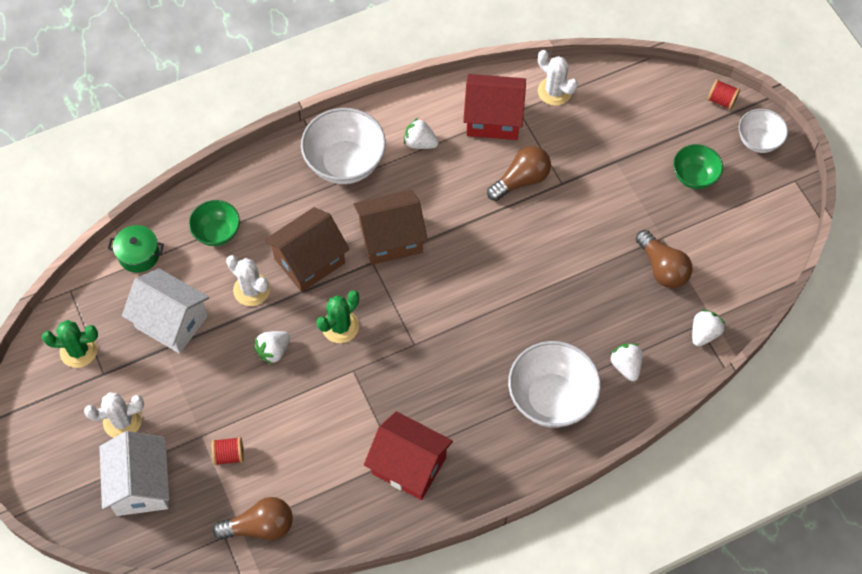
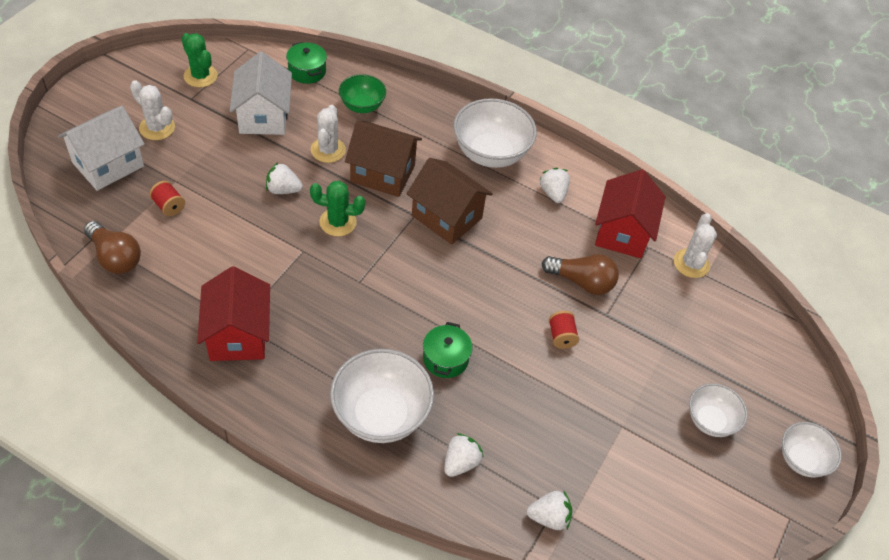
camera: 50 degrees right, 10 degrees down
(493, 119) = (622, 232): red house -> red house turned 45 degrees clockwise
(530, 323) = (445, 359): none -> green pot
(662, 268) = (590, 442): brown light bulb -> none
(694, 176) = (710, 421): green bowl -> white bowl
(721, 100) = (812, 403): red spool -> red spool (561, 336)

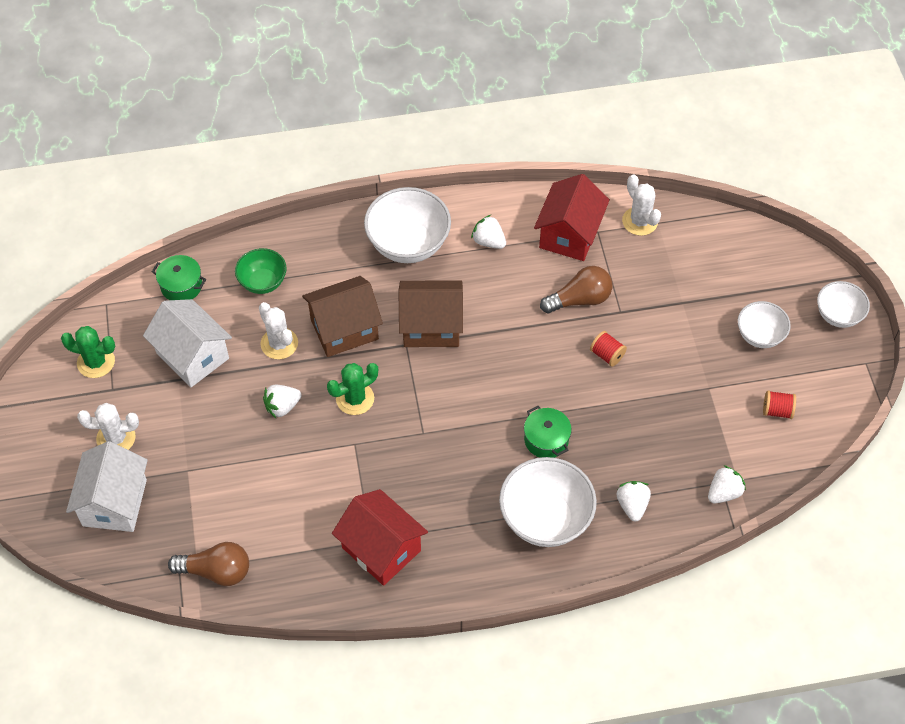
camera: 35 degrees left, 5 degrees up
(169, 206) = (208, 495): red spool -> red spool (777, 411)
(622, 232) = (569, 234): red house -> red house turned 45 degrees clockwise

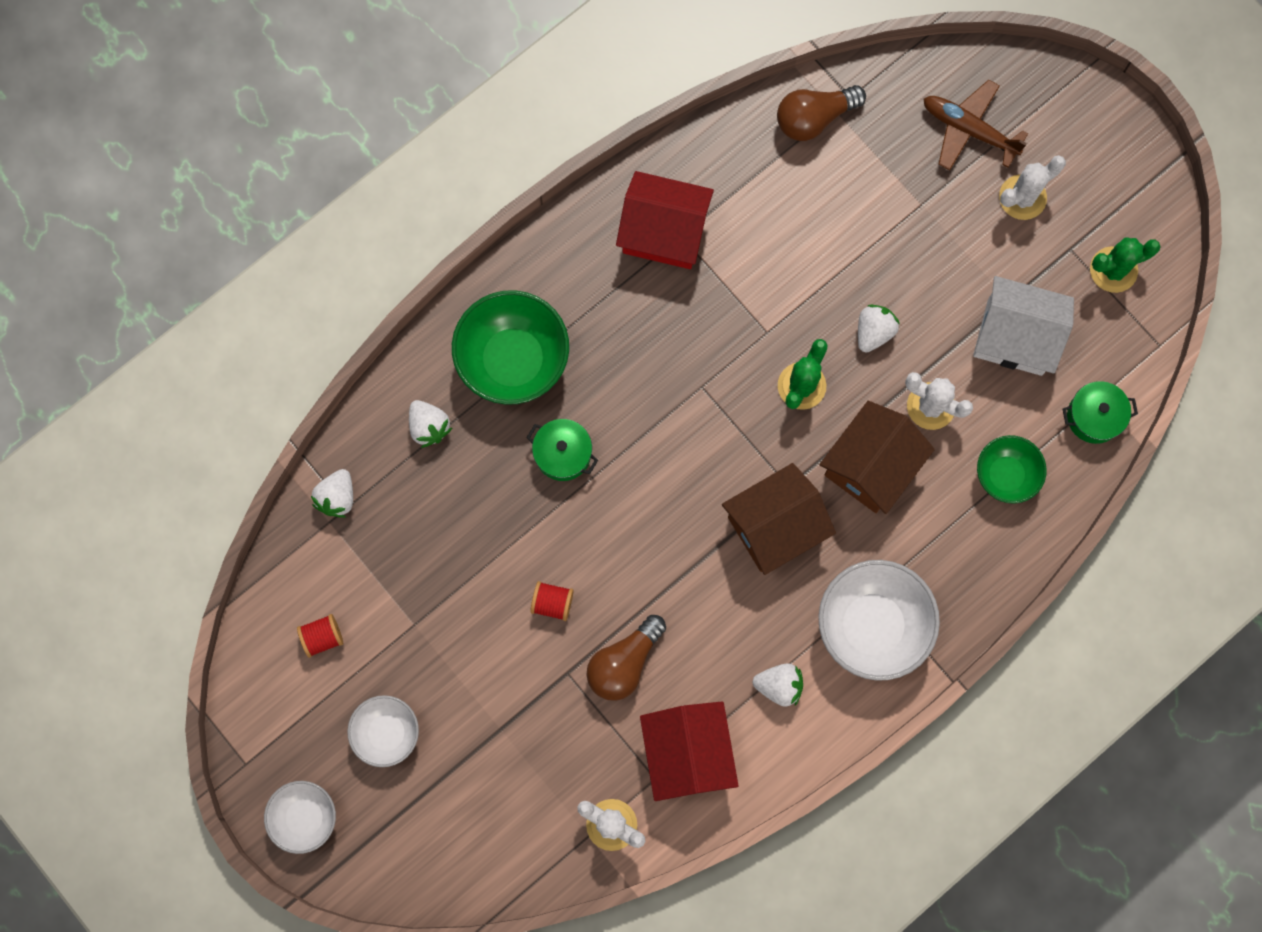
camera: 150 degrees right, 20 degrees up
(114, 502) = (969, 129): white house -> brown plane
(545, 519) = (513, 360): white bowl -> green bowl

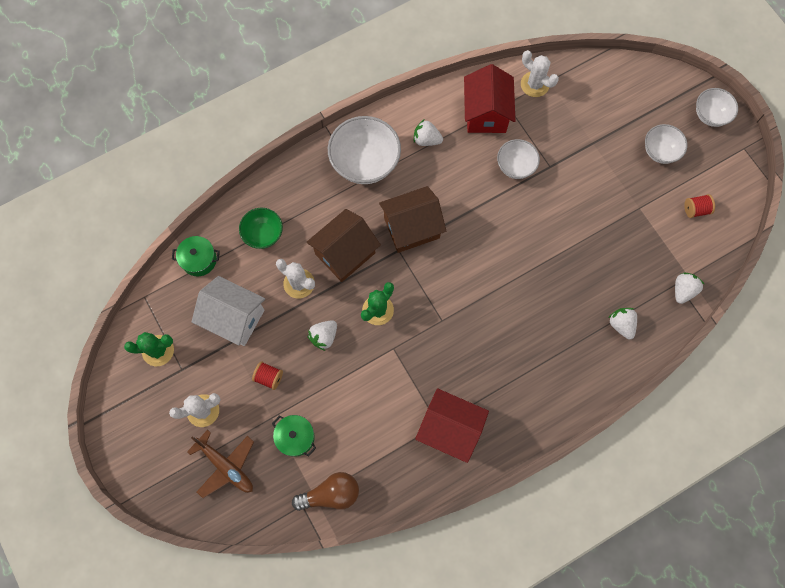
camera: 170 degrees left, 5 degrees down
(513, 360) = (562, 359): green bowl -> none
(552, 603) = (554, 206): red spool -> red spool (269, 377)
(563, 454) = (537, 293): green pot -> green pot (295, 437)
(624, 663) = (515, 166): brown light bulb -> white bowl

